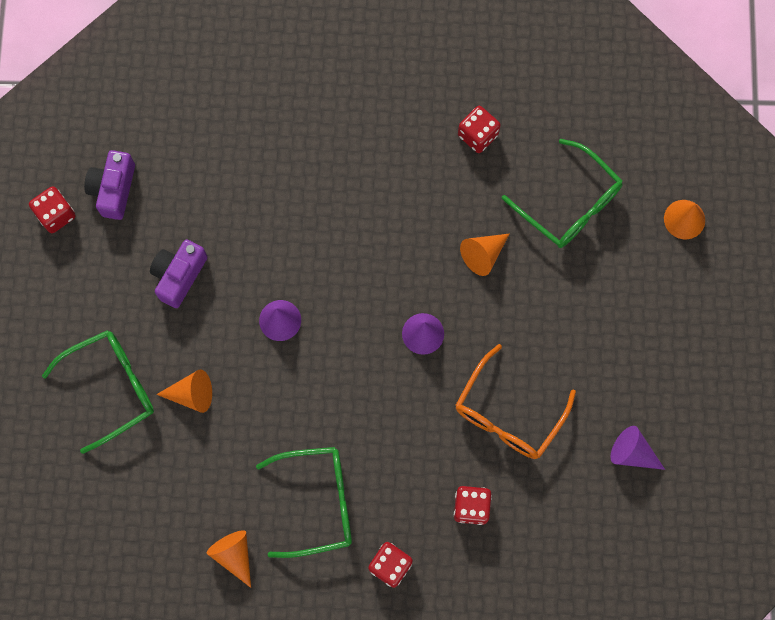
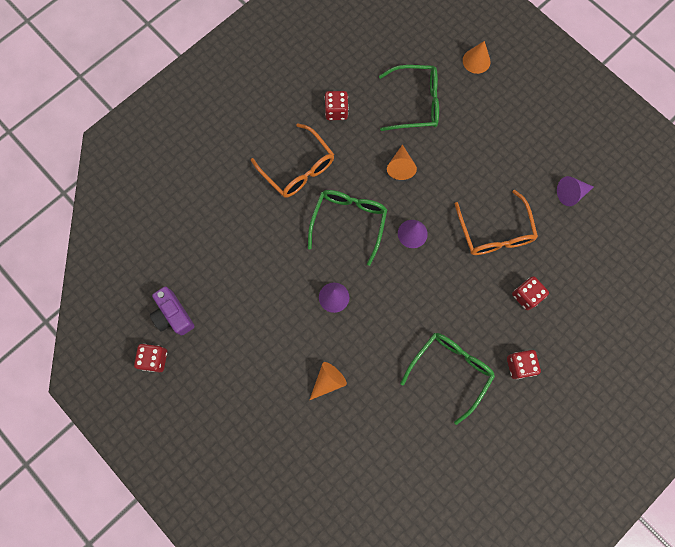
camera: 45 degrees left, 0 degrees up
(111, 388) = (281, 421): green glasses -> green glasses (349, 222)
(179, 275) = (256, 326): purple camera -> none
(234, 555) = (437, 442): orange cone -> none
(377, 158) = (298, 168): none -> orange glasses

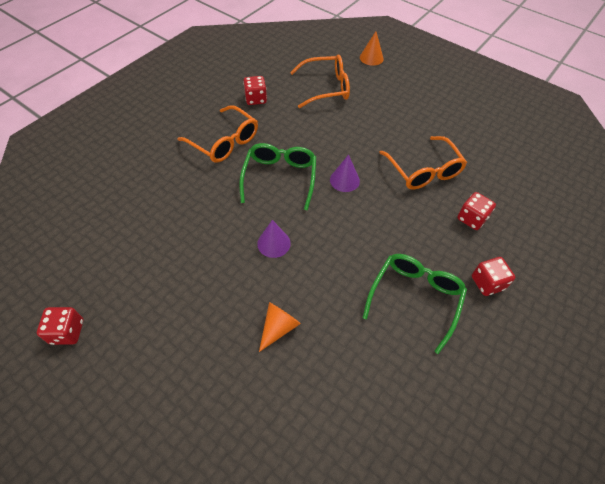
camera: 10 degrees left, 20 degrees down
(173, 315) = (93, 282): purple camera -> none
(400, 167) = (322, 131): orange cone -> none
(415, 103) = (326, 88): green glasses -> orange glasses
(571, 193) = (483, 135): purple cone -> none

